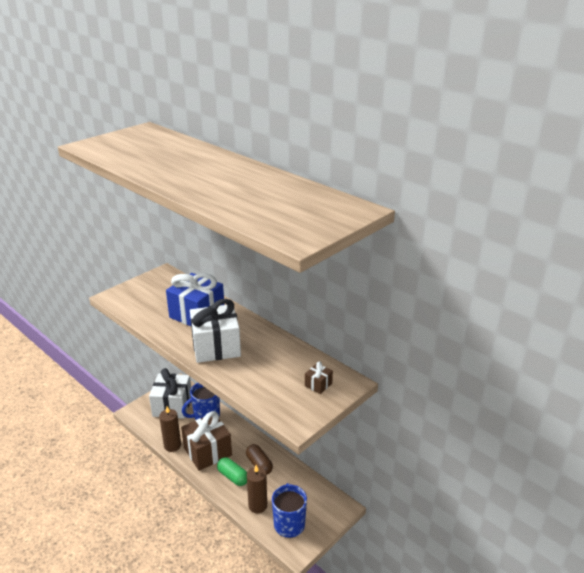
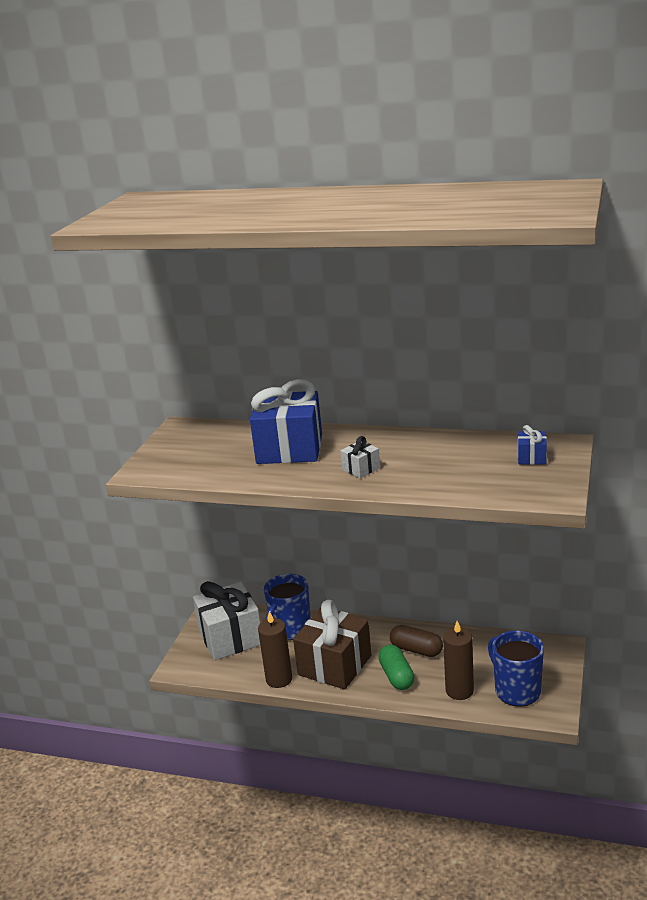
camera: 25 degrees left, 5 degrees down
(216, 347) = (361, 469): white gift -> white gift, size x0.43
(233, 477) = (396, 676): green capsule -> green capsule turned 60 degrees clockwise
(318, 384) = (532, 457): brown gift -> blue gift

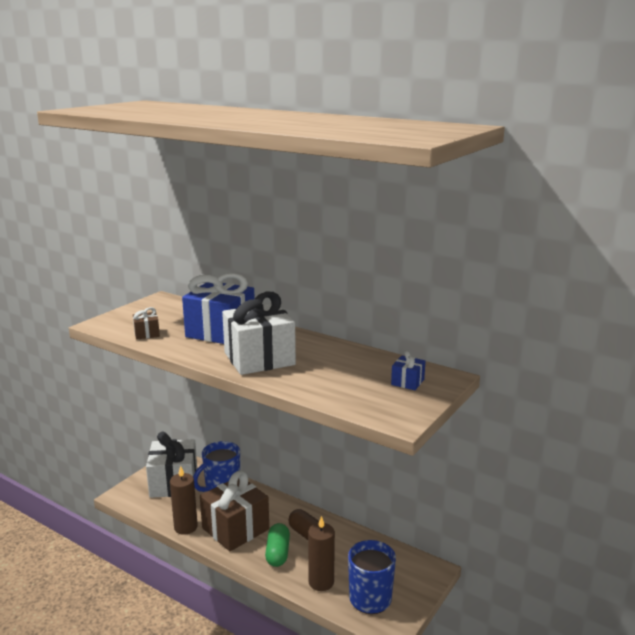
camera: 15 degrees right, 5 degrees down
(208, 470) = (147, 334): none -> brown gift
(361, 469) = (259, 359): white gift -> white gift, size x2.30

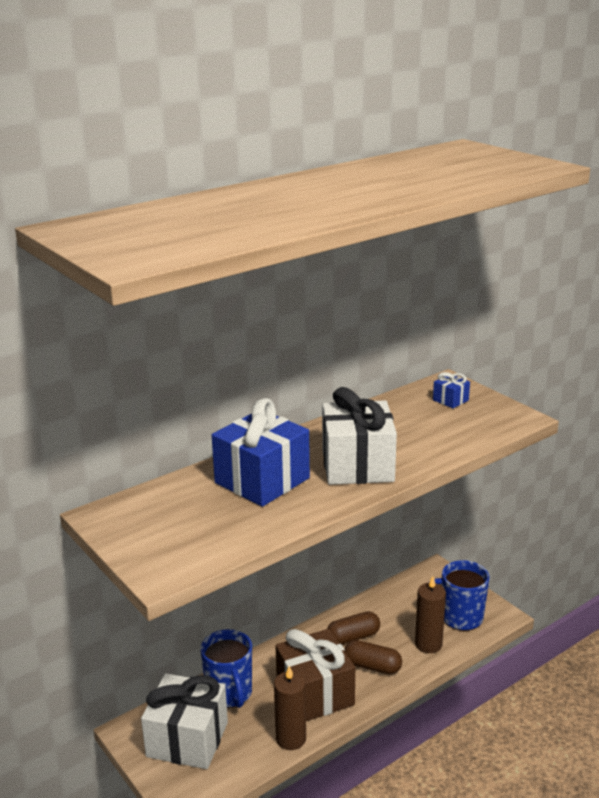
camera: 70 degrees left, 5 degrees up
(147, 334) = (230, 535): brown gift -> none
(278, 553) = (372, 666): green capsule -> brown capsule

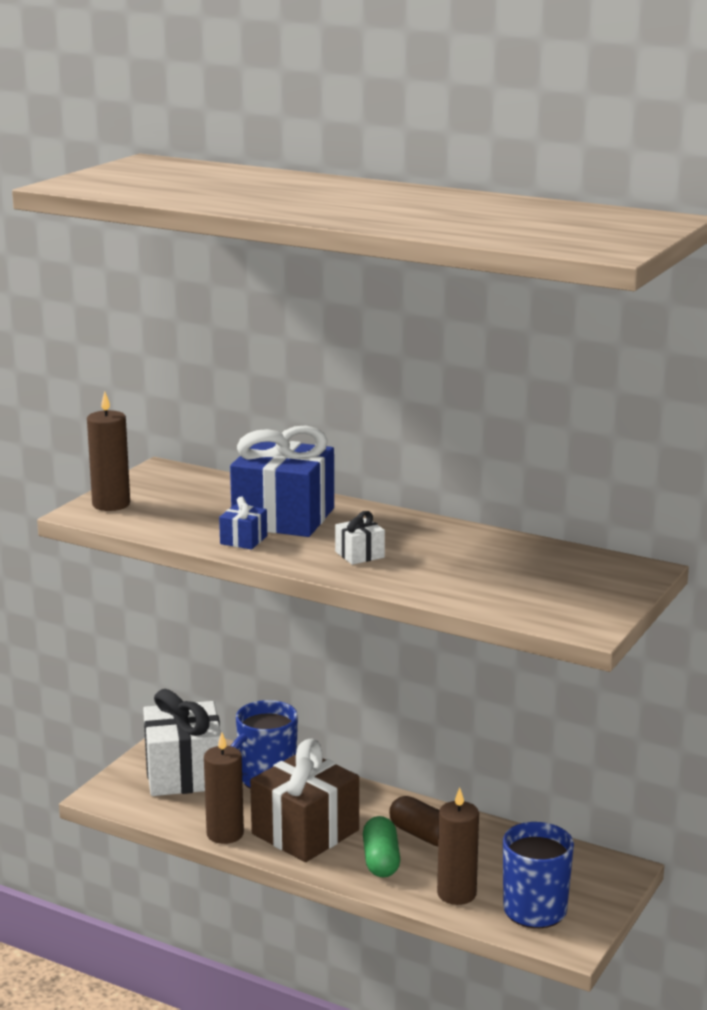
camera: 65 degrees right, 5 degrees down
(155, 557) = (111, 504): none -> brown candle
(357, 465) = (359, 555): white gift -> white gift, size x0.43
(372, 666) = (381, 860): brown capsule -> green capsule
(450, 400) = (587, 578): blue gift -> blue gift (243, 540)

